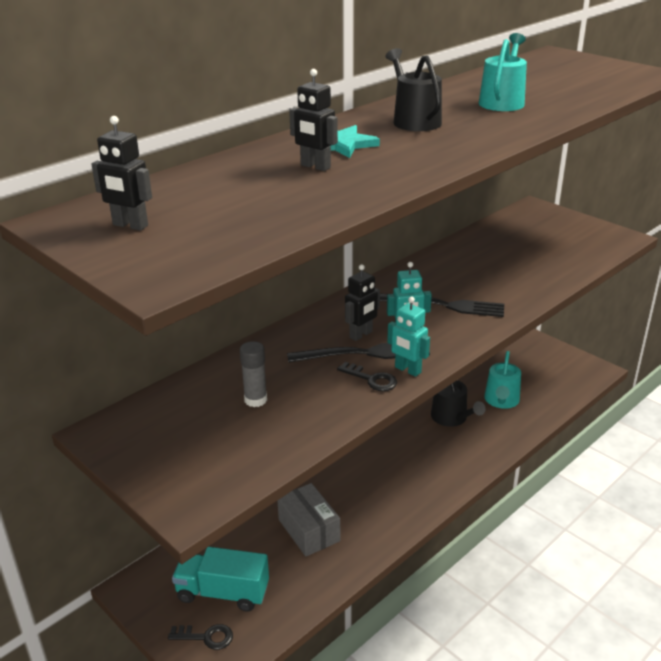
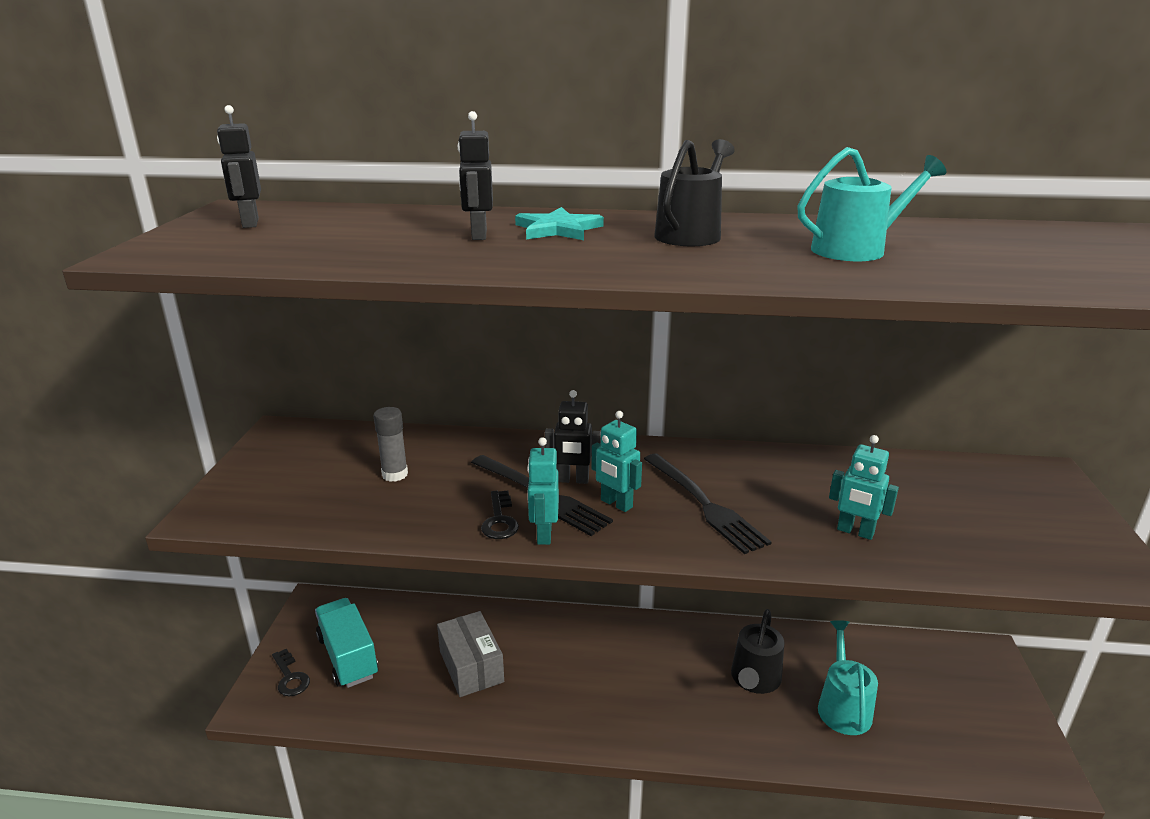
camera: 50 degrees right, 5 degrees down
(309, 530) = (471, 666): grey box -> grey box turned 45 degrees counterclockwise
(501, 401) = (843, 707): turquoise watering can -> turquoise watering can turned 120 degrees clockwise
(521, 278) = (855, 532): none -> turquoise robot

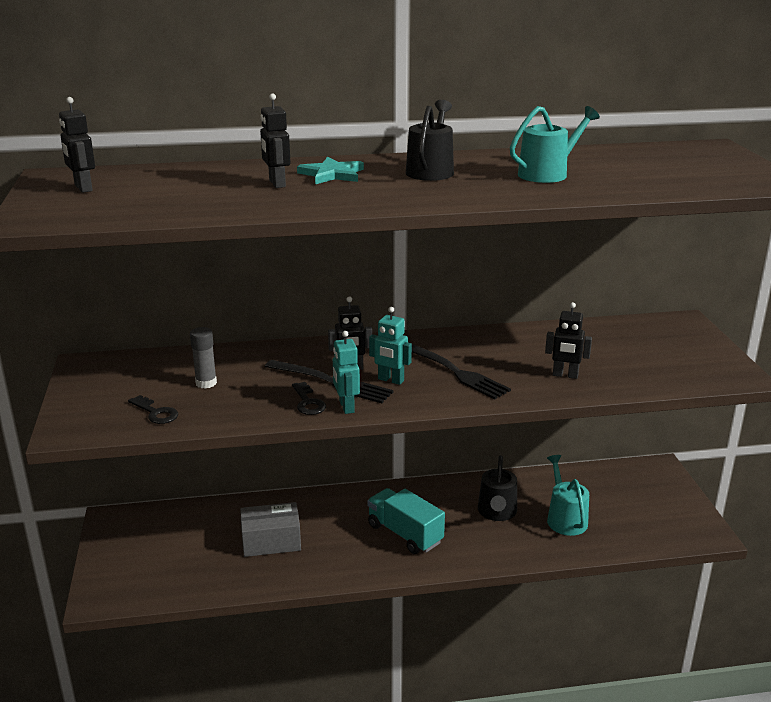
camera: 15 degrees left, 0 degrees up
(290, 677) = (118, 575): black key -> black key (156, 413)
(348, 656) = (162, 552): turquoise truck -> turquoise truck (405, 534)
(471, 666) = (271, 541): grey box -> grey box turned 60 degrees counterclockwise
(855, 532) = (565, 375): turquoise robot -> black robot

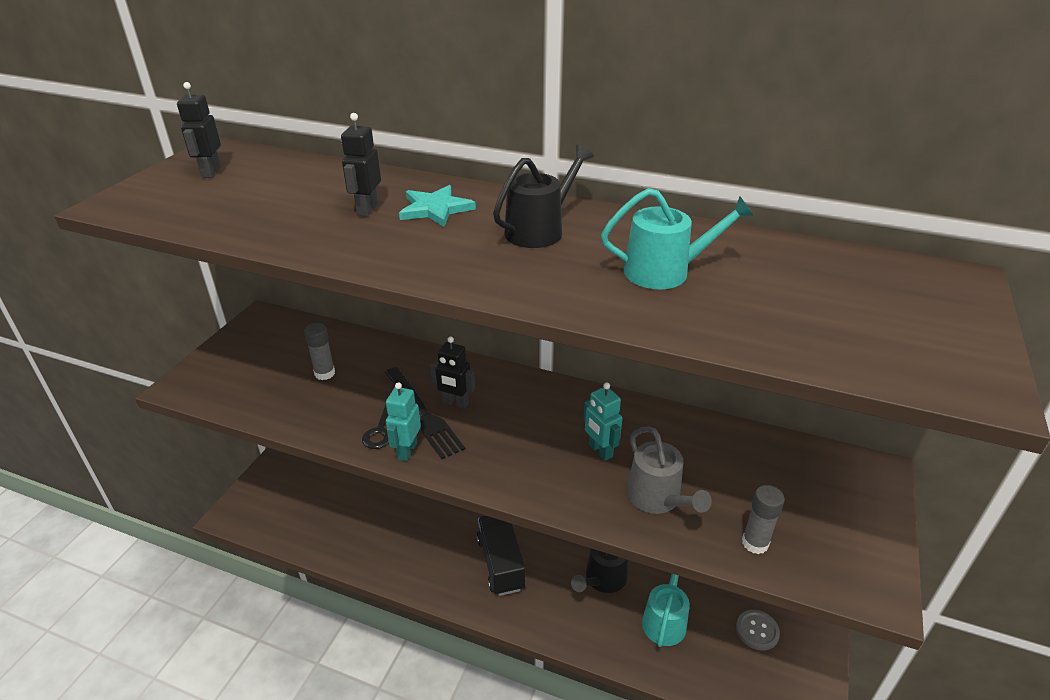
camera: 30 degrees right, 10 degrees up
(156, 413) = (257, 392): black key -> none
(271, 541) = (388, 518): grey box -> none
(390, 380) = (477, 432): turquoise robot -> turquoise robot (600, 451)
(405, 534) = (501, 563): turquoise truck -> black truck
(456, 372) = (547, 447): black fork -> none
(565, 375) = (657, 498): black robot -> grey watering can
(633, 500) = (757, 631): none -> grey button
(650, 377) = (755, 543): none -> grey glue stick

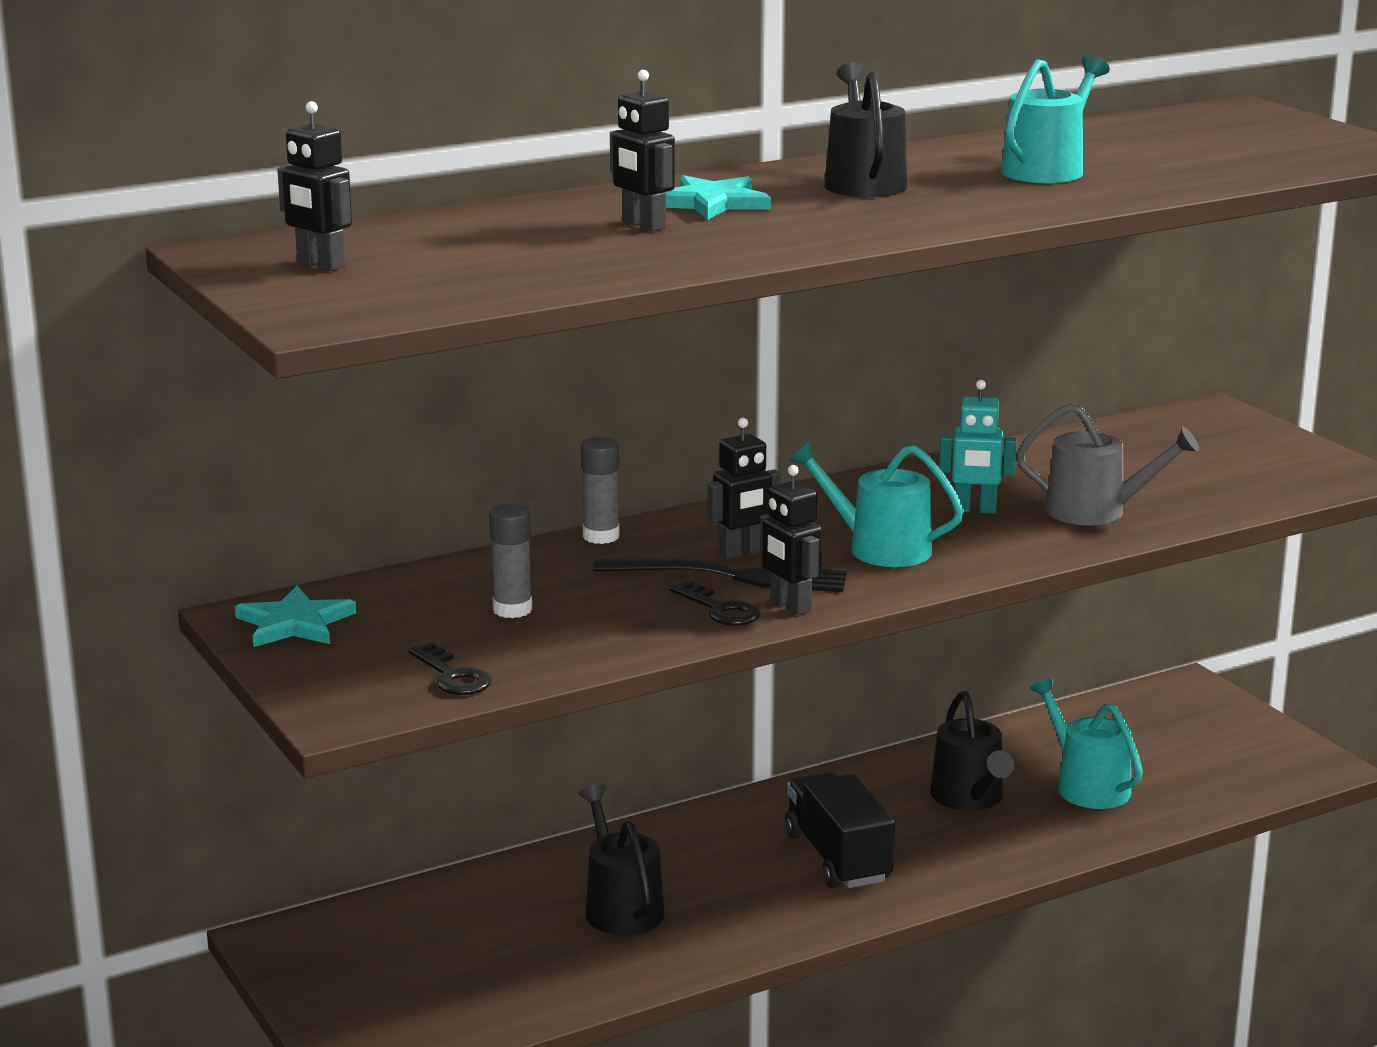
camera: 50 degrees left, 15 degrees down
(240, 394) = (452, 676): none -> black key
(262, 330) = (294, 623): none -> turquoise star
(396, 519) = (621, 907): none -> black watering can
(407, 450) = (790, 606): turquoise robot -> black robot
(501, 563) = (838, 858): black truck -> black truck turned 45 degrees clockwise
(510, 444) = (880, 548): none -> turquoise watering can
(755, 543) = (1225, 495): grey glue stick -> grey glue stick (601, 536)
(757, 631) = (1178, 740): grey button -> none

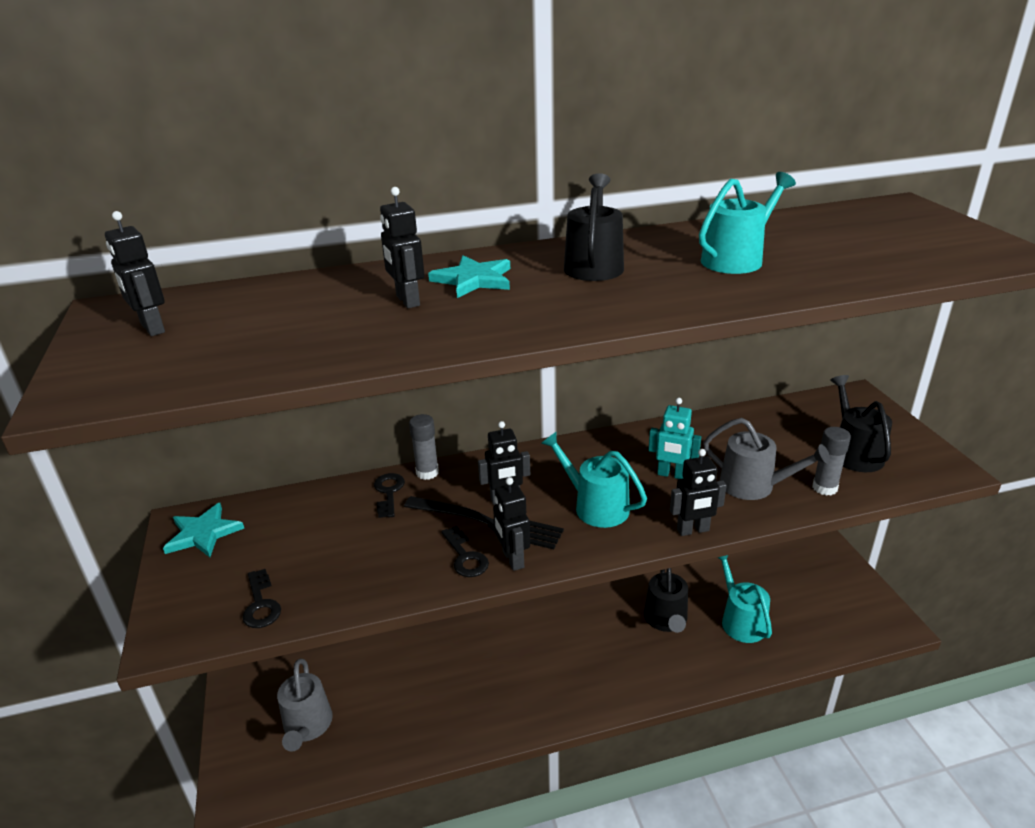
camera: 15 degrees right, 10 degrees up
(437, 975) = (307, 726): none -> grey watering can
(512, 610) = (336, 538): grey glue stick -> grey glue stick (824, 488)
(556, 561) = (389, 492): none -> black key
(621, 907) = (432, 683): black watering can -> black watering can (854, 453)
(838, 858) = (572, 660): black truck -> none
(1029, 559) = (693, 530): none -> black robot

